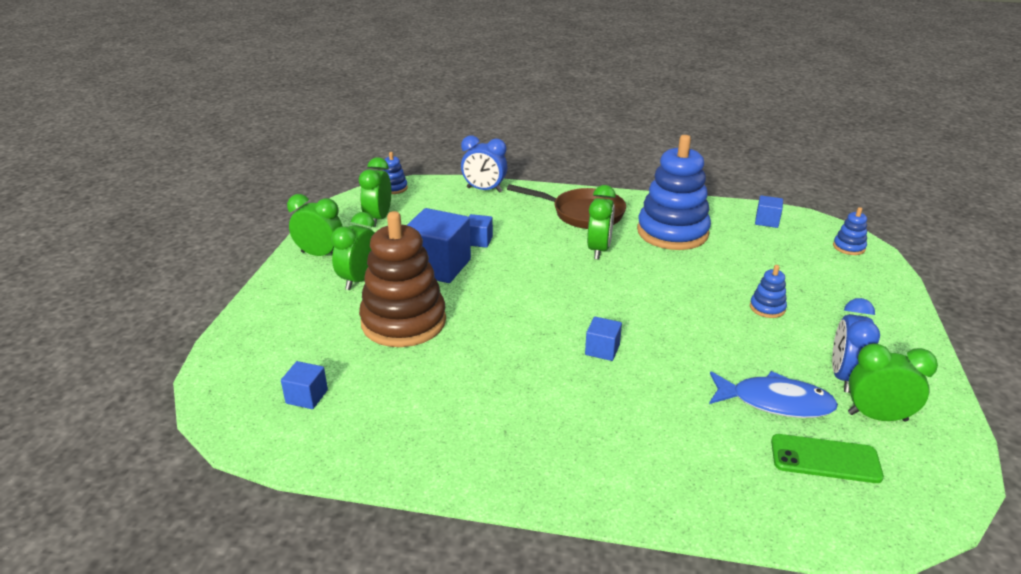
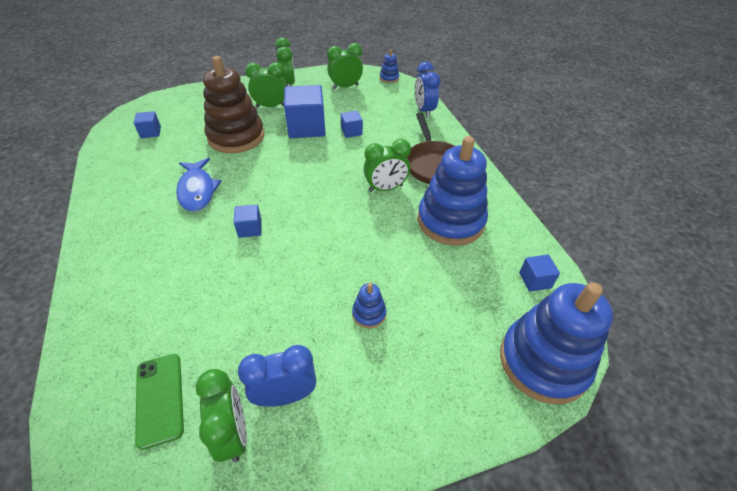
camera: 60 degrees right, 15 degrees up
(775, 402) = (226, 348): blue fish -> blue fish (197, 190)
(849, 247) = (543, 362): blue stacking toy -> blue stacking toy, size x2.38

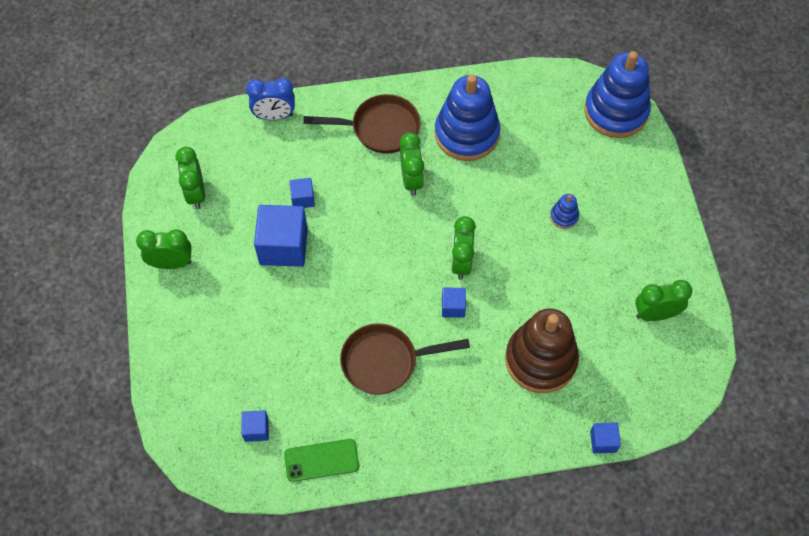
camera: 80 degrees left, 15 degrees up
(159, 399) = (626, 366): green phone -> green phone (321, 460)
(197, 190) = (385, 361): blue fish -> brown pan
(236, 137) = (288, 325): brown stacking toy -> brown stacking toy (540, 360)
(271, 106) = (225, 286): green clock -> green clock (461, 262)
(285, 395) = (630, 280): blue clock -> none
(389, 78) = (185, 139): blue stacking toy -> none
(535, 280) = (543, 91): blue cube -> blue cube (603, 441)

